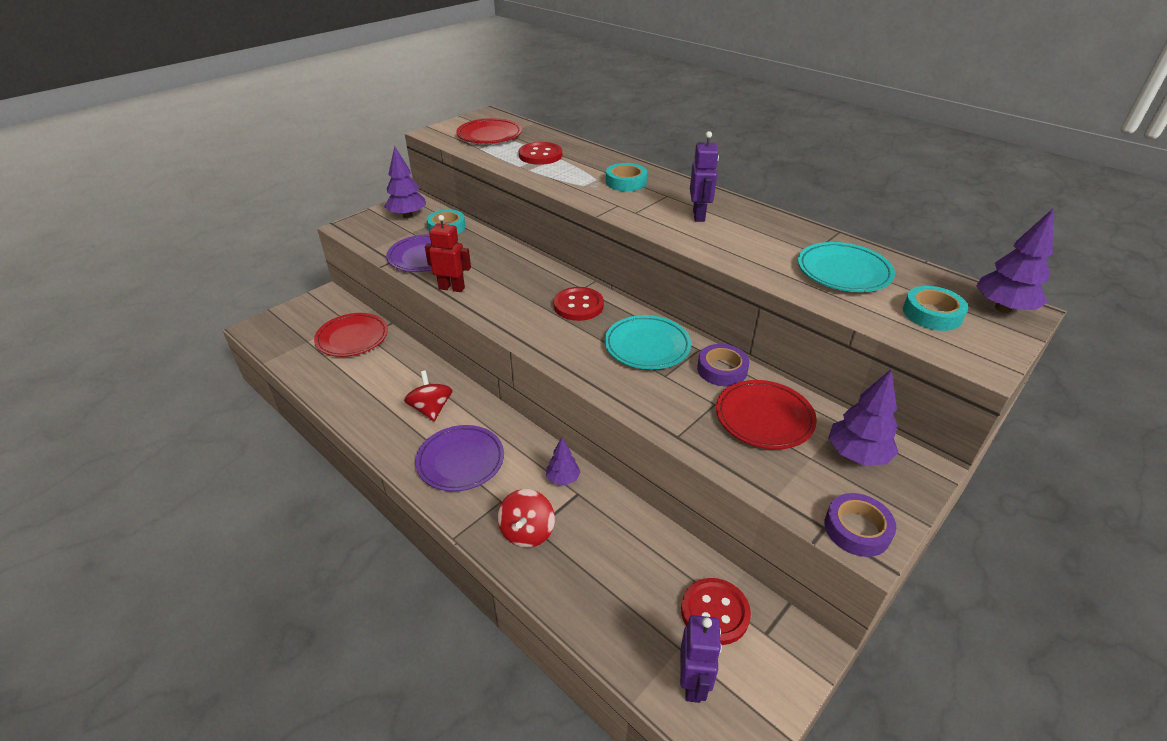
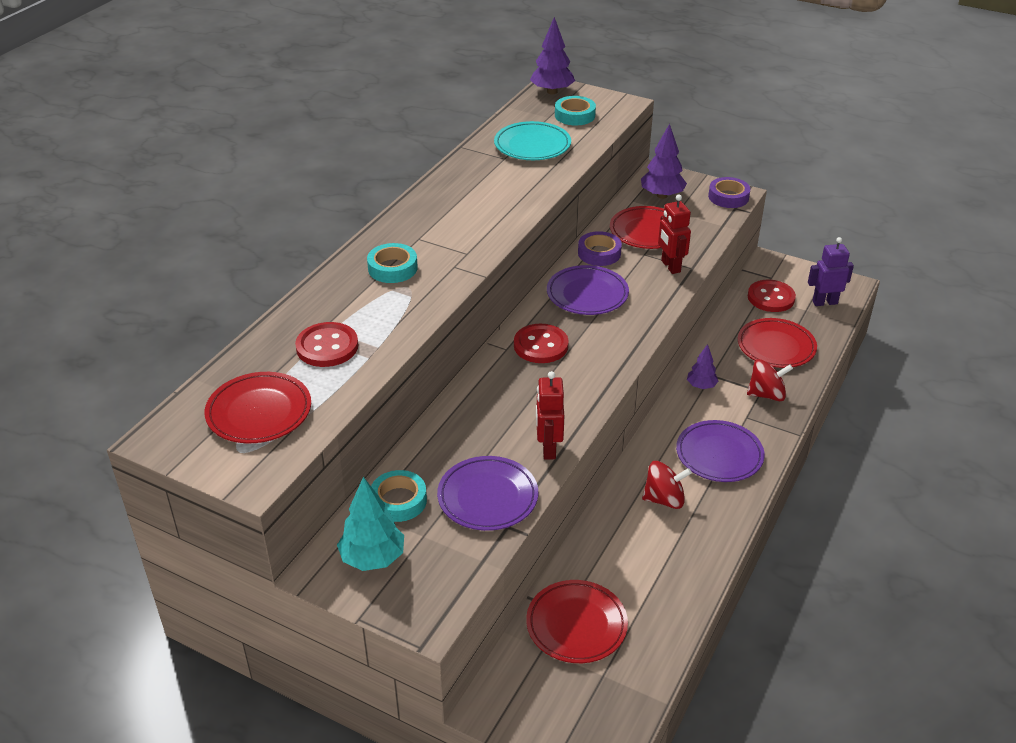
camera: 105 degrees left, 0 degrees up
(407, 215) = (373, 558): purple tree -> turquoise tree
(431, 409) = (664, 499): red spinning top -> red spinning top turned 150 degrees counterclockwise
(607, 575) = (776, 347): none -> red plate
(647, 346) = (587, 294): turquoise plate -> purple plate
(684, 418) = (670, 266): none -> red robot
(699, 215) = (459, 216): purple robot -> none

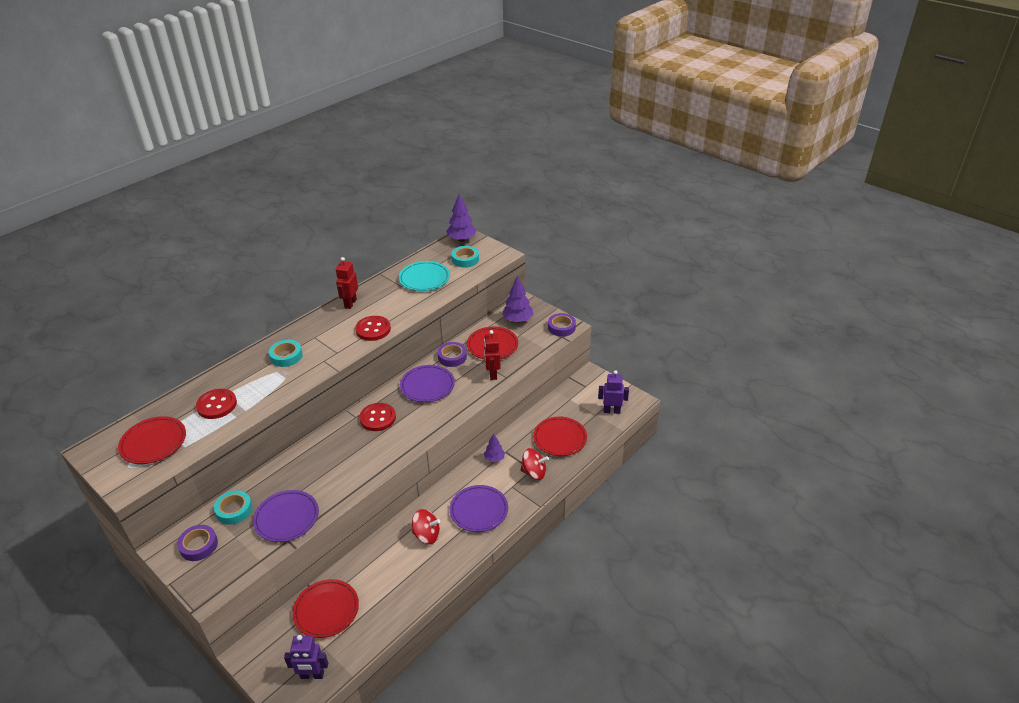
camera: 15 degrees right, 0 degrees up
(373, 558) = (199, 545): turquoise tree -> purple tape
(548, 449) = (341, 492): red robot -> red robot (350, 303)
(606, 715) = (312, 675): none -> purple robot
(771, 298) = (576, 401): red button -> red button (373, 329)

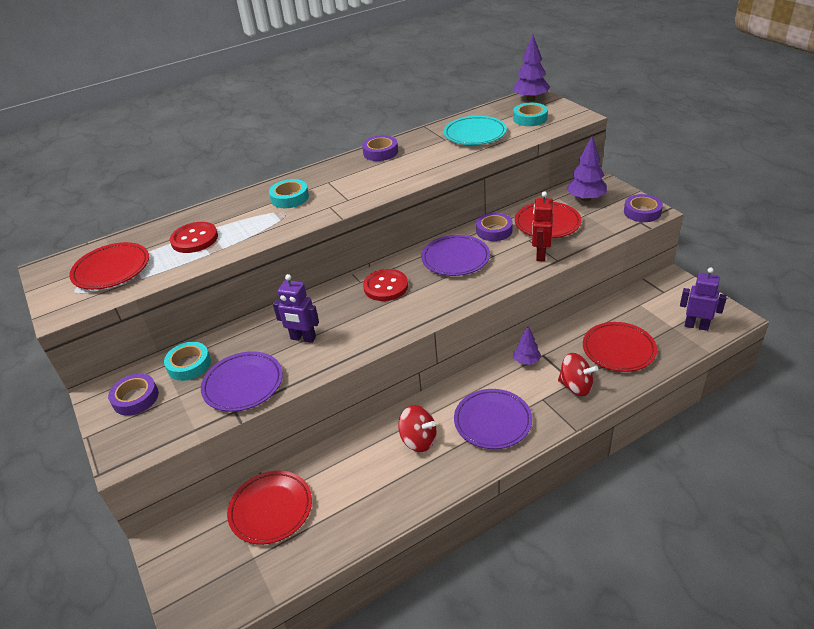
camera: 20 degrees right, 0 degrees up
(312, 675) = (228, 590): purple robot -> purple robot (303, 338)
(350, 303) = (380, 152): red robot -> purple tape
(373, 329) = (398, 180): red button -> none

